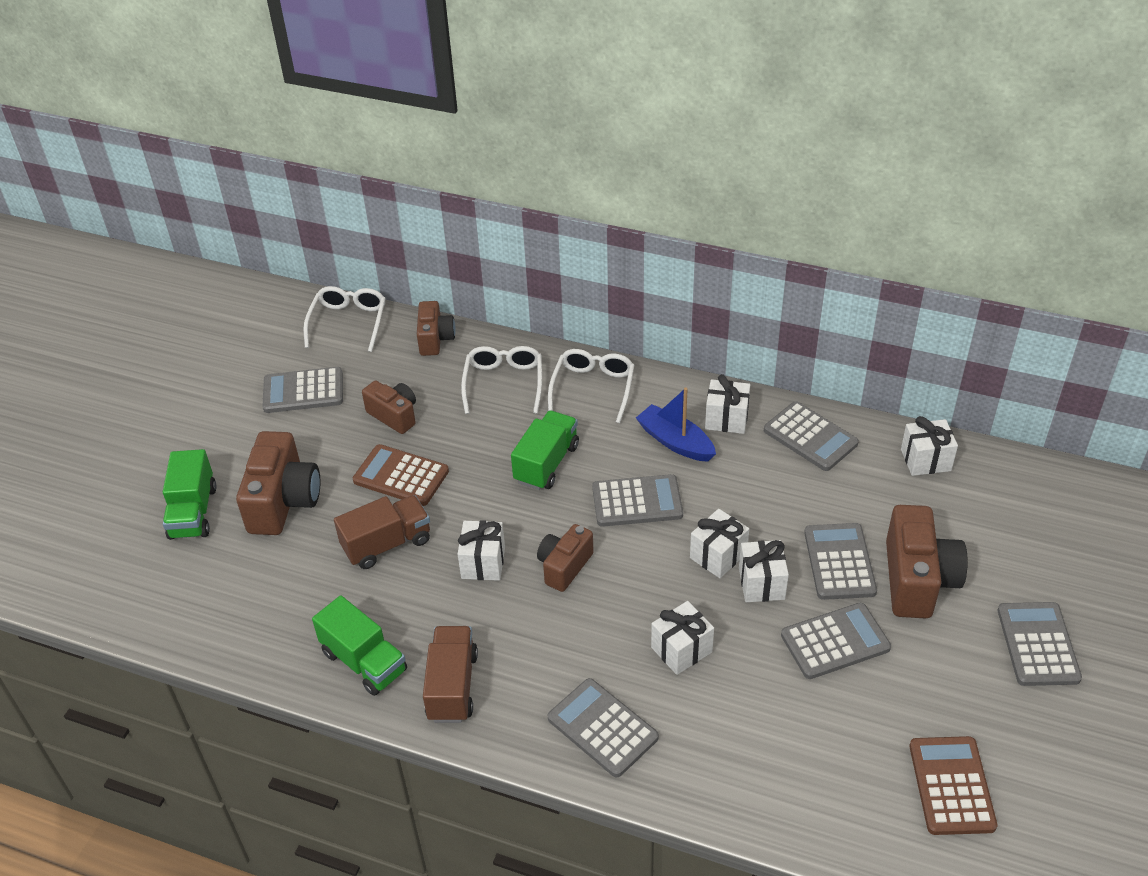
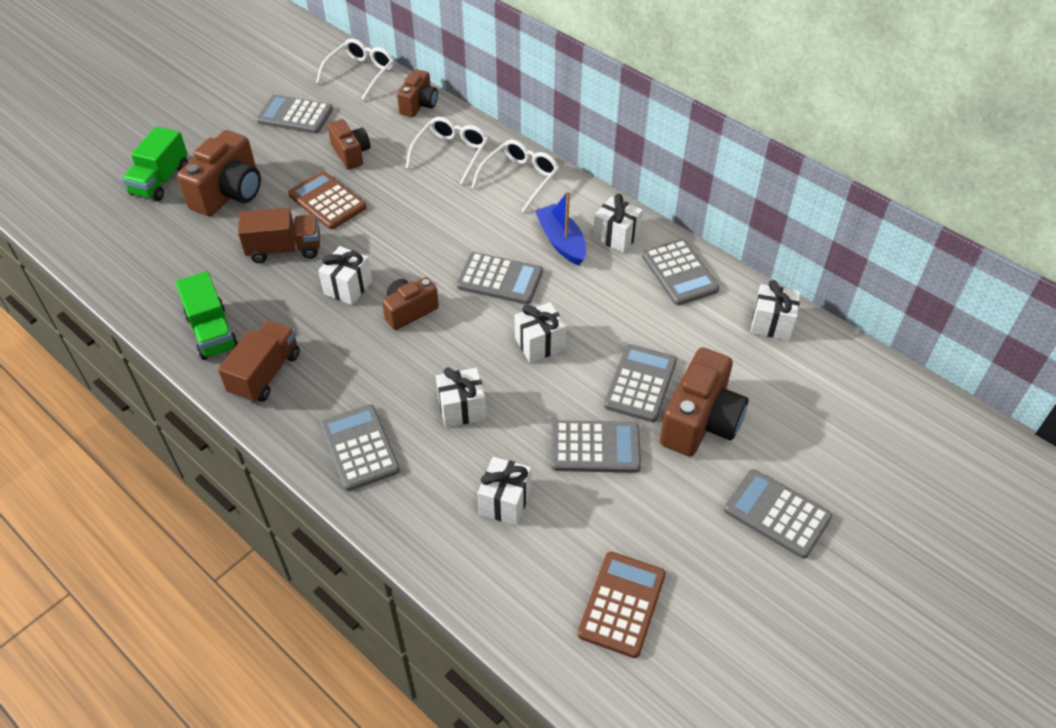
camera: 20 degrees right, 5 degrees up
(546, 463) = (445, 226): green truck -> none
(761, 583) = (562, 378): white gift -> white gift (505, 501)
(1037, 644) = (777, 514): grey calculator -> grey calculator turned 75 degrees counterclockwise

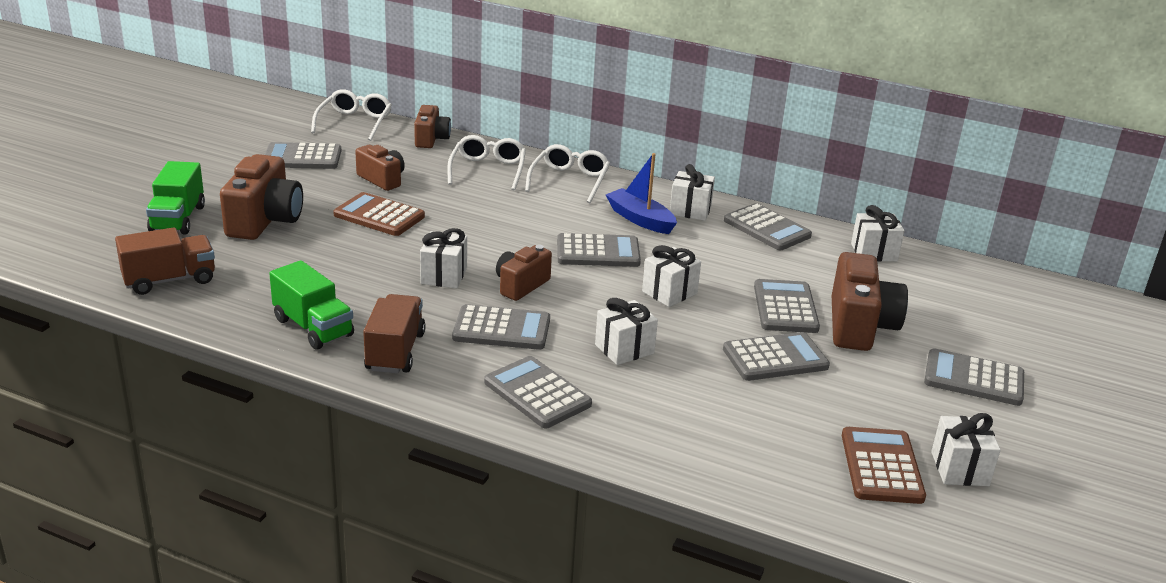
camera: 20 degrees left, 20 degrees down
(284, 249) = (355, 255): brown truck -> brown truck (169, 280)
(367, 363) = (501, 329): none -> grey calculator
(505, 501) = (715, 410): white gift -> white gift (959, 469)

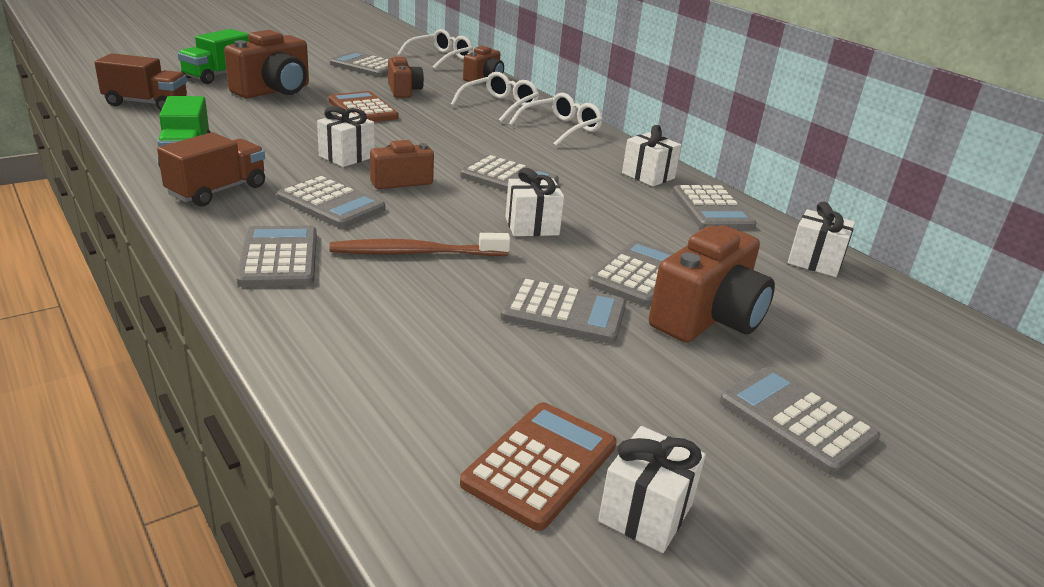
camera: 30 degrees right, 0 degrees up
(624, 349) = (416, 253): white gift -> brown toothbrush
(640, 219) = (587, 169): blue boat -> none

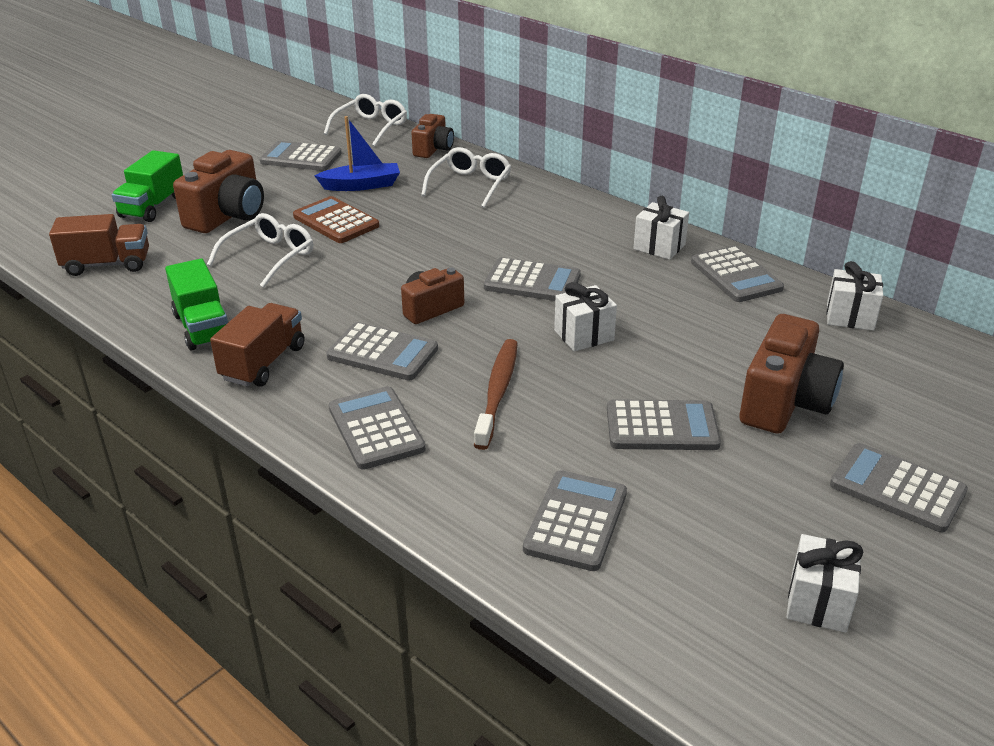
camera: 10 degrees left, 5 degrees up
(346, 156) = (360, 289): white gift -> none
(404, 91) = (361, 185): brown camera -> blue boat
(416, 253) = (497, 392): brown toothbrush -> brown toothbrush turned 120 degrees clockwise
(540, 464) = (718, 581): brown calculator -> none
(560, 129) = (547, 203): white glasses -> white glasses (269, 257)
(640, 275) = (706, 369): grey calculator -> grey calculator (576, 521)

